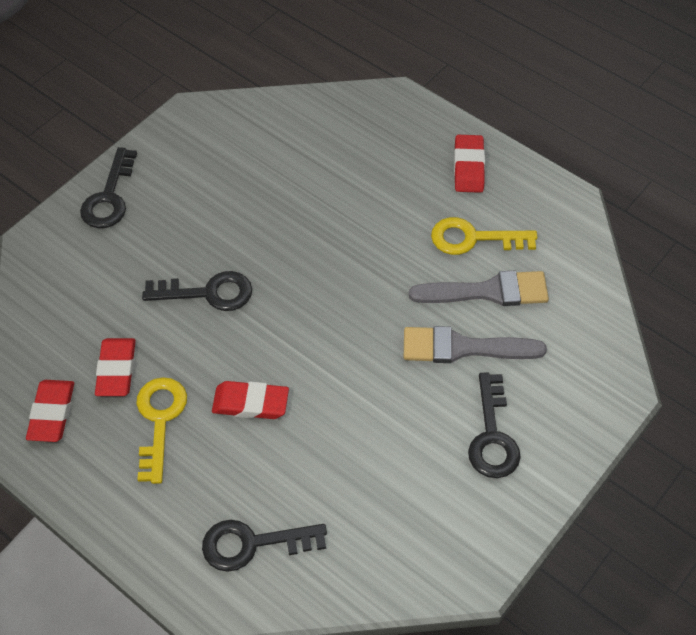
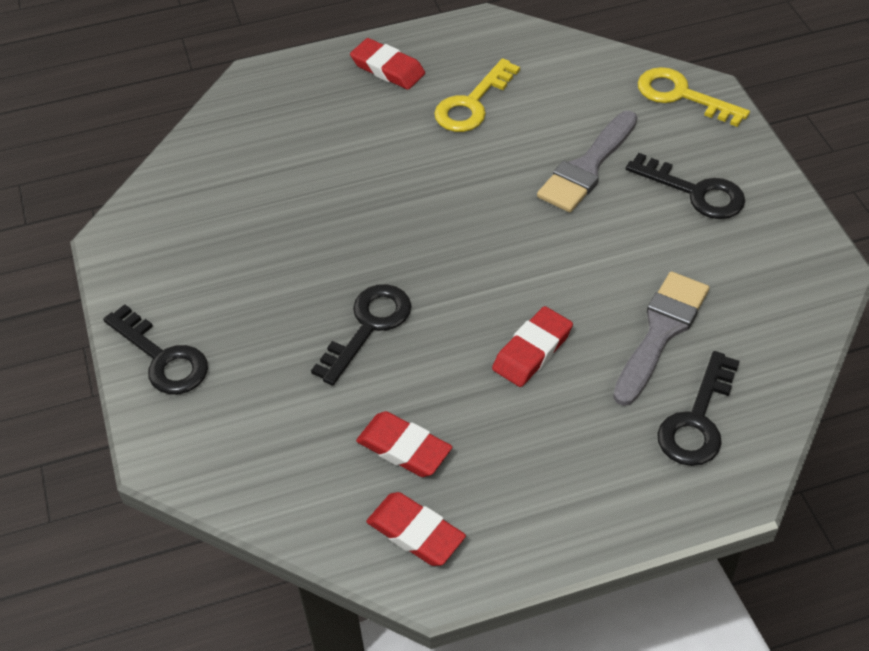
camera: 55 degrees left, 5 degrees down
(159, 421) = (498, 437): yellow key -> yellow key (682, 96)
(488, 291) = (539, 122): grey brush -> grey brush (661, 332)

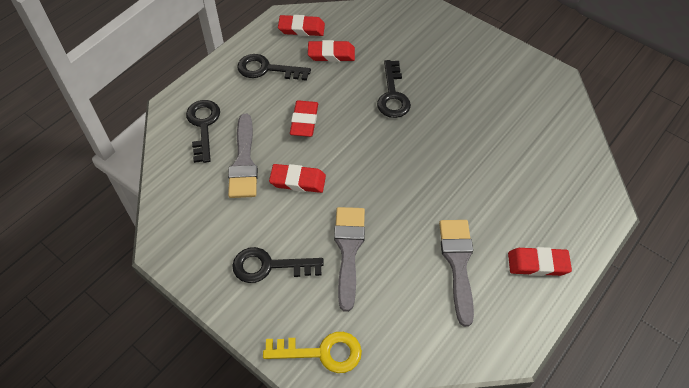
camera: 145 degrees right, 5 degrees up
(162, 358) = (470, 40): black key -> black key (267, 69)
(472, 103) = (458, 263): yellow key -> grey brush
(598, 271) = (298, 181): none -> red eraser

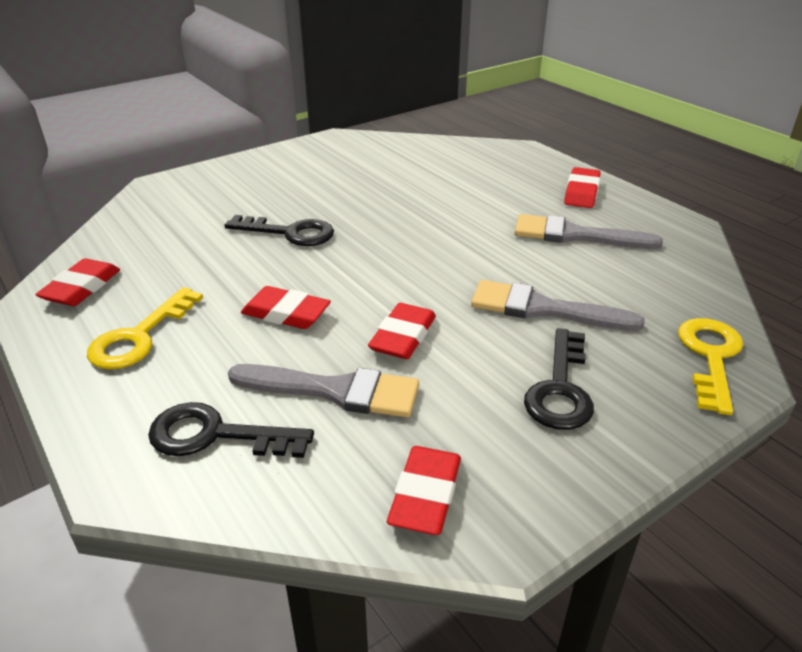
camera: 75 degrees left, 20 degrees down
(267, 69) = (140, 336): black key -> yellow key
(331, 54) = (167, 268): red eraser -> red eraser (425, 495)

